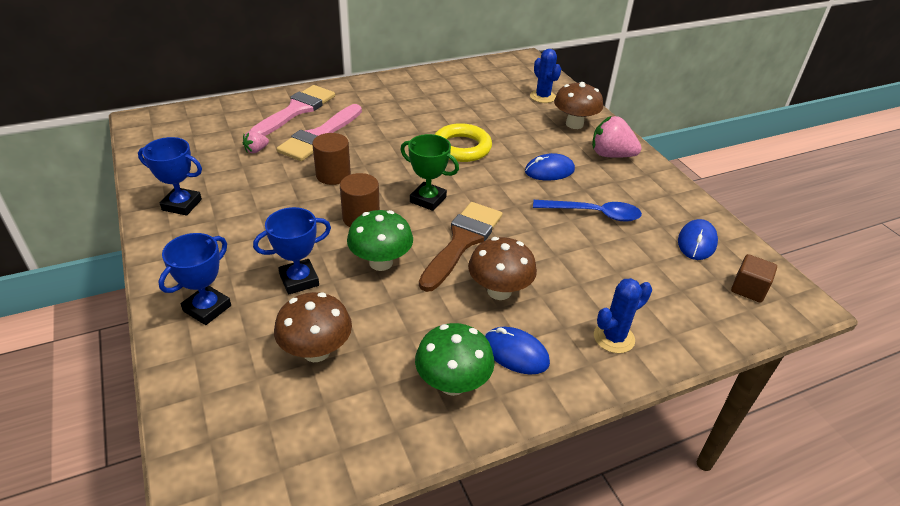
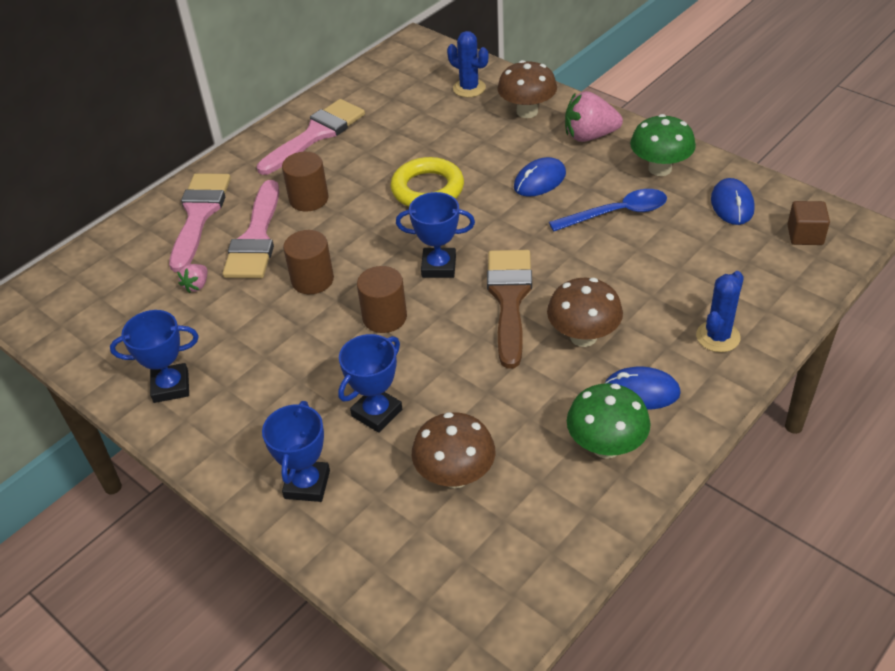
camera: 20 degrees left, 5 degrees up
(375, 125) = (309, 199): none -> brown cylinder
(381, 262) = (445, 357): green mushroom -> green mushroom (660, 169)
(413, 90) = (316, 135): none -> pink brush
(428, 199) = (439, 266): green trophy -> blue trophy

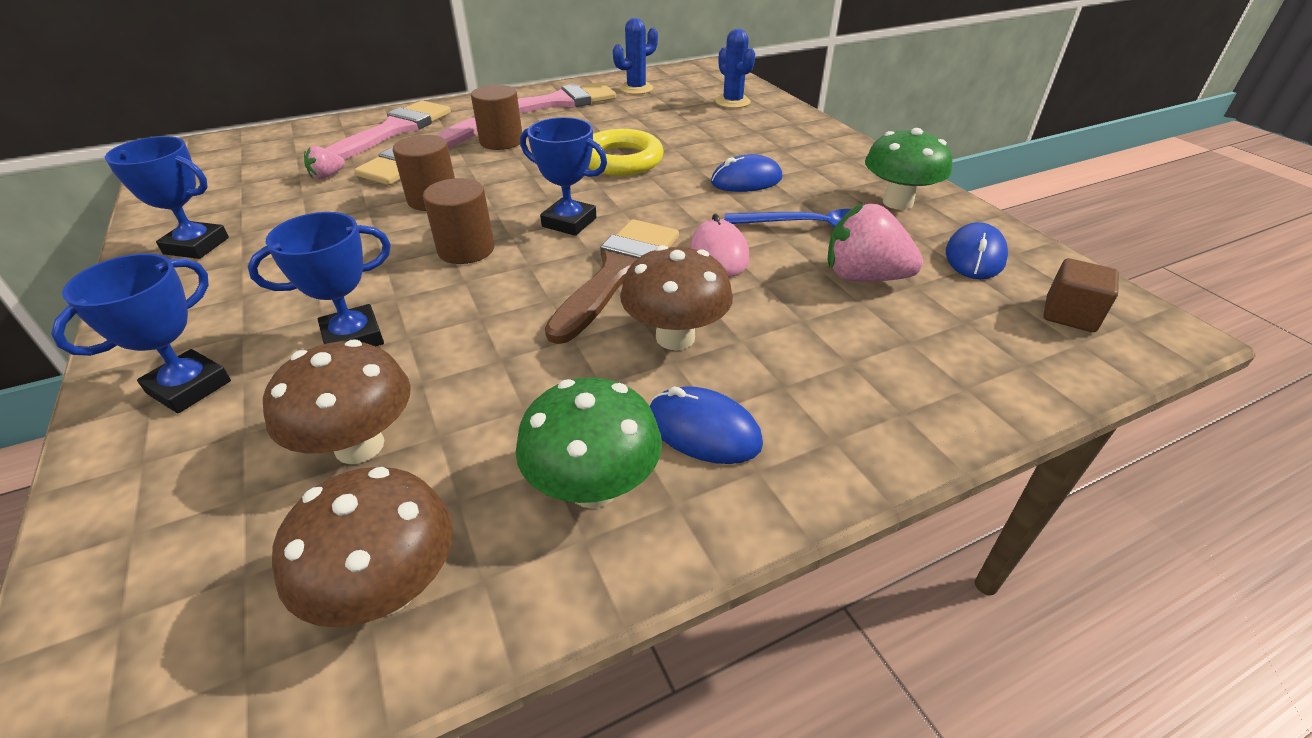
camera: 20 degrees right, 5 degrees down
(527, 111) = (777, 128): brown mushroom -> brown mushroom (388, 589)
(566, 259) = (719, 253): none -> pink mouse
(589, 136) = (832, 159): pink strawberry -> pink strawberry (863, 277)
(718, 337) = (867, 397): blue cactus -> blue cactus (636, 89)

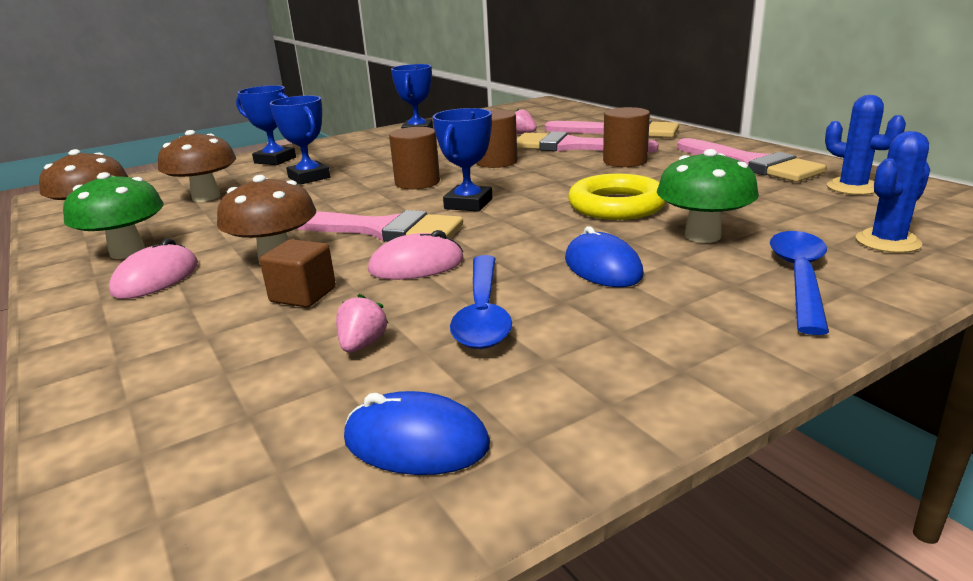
camera: 85 degrees right, 15 degrees down
(618, 272) = (381, 230): brown brush -> pink brush
(703, 430) = (156, 278): blue mouse -> pink mouse
(777, 131) = (800, 278): none -> blue spoon
(863, 277) = (362, 345): pink strawberry -> pink strawberry, size x0.52
(897, 202) = (587, 377): green mushroom -> green mushroom (702, 236)
(1070, 315) = (229, 525): brown cube -> brown cube (303, 295)

